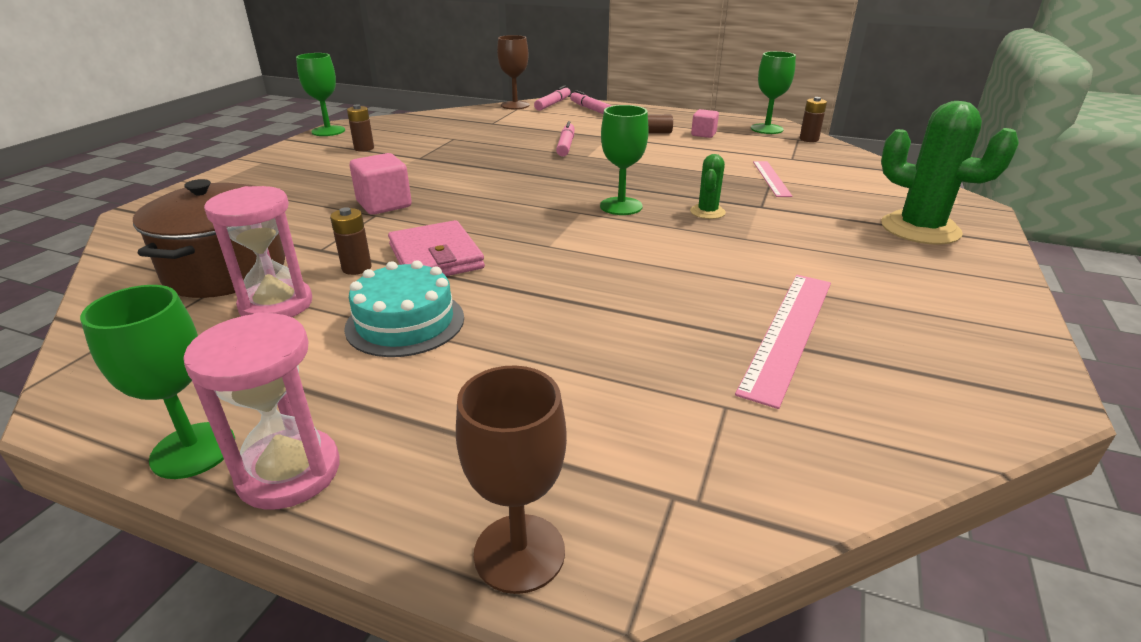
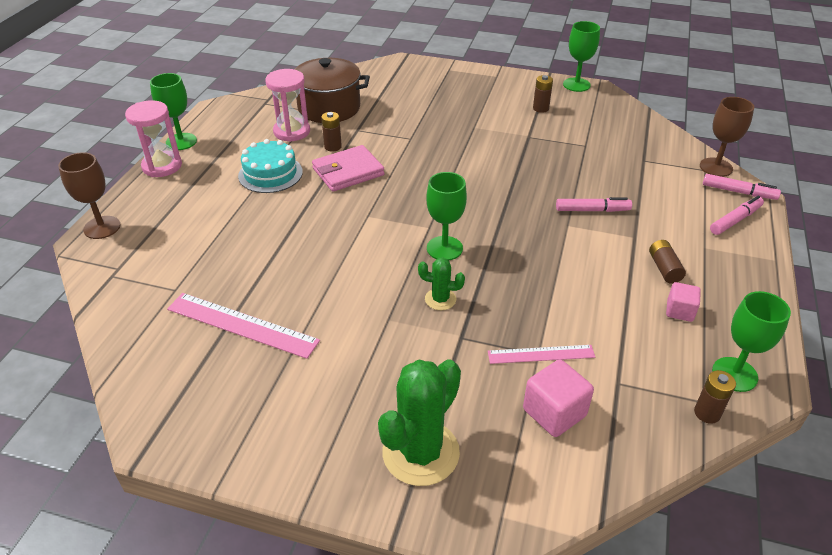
camera: 85 degrees right, 10 degrees up
(384, 204) = (428, 138): pink cube -> pink cube (554, 412)

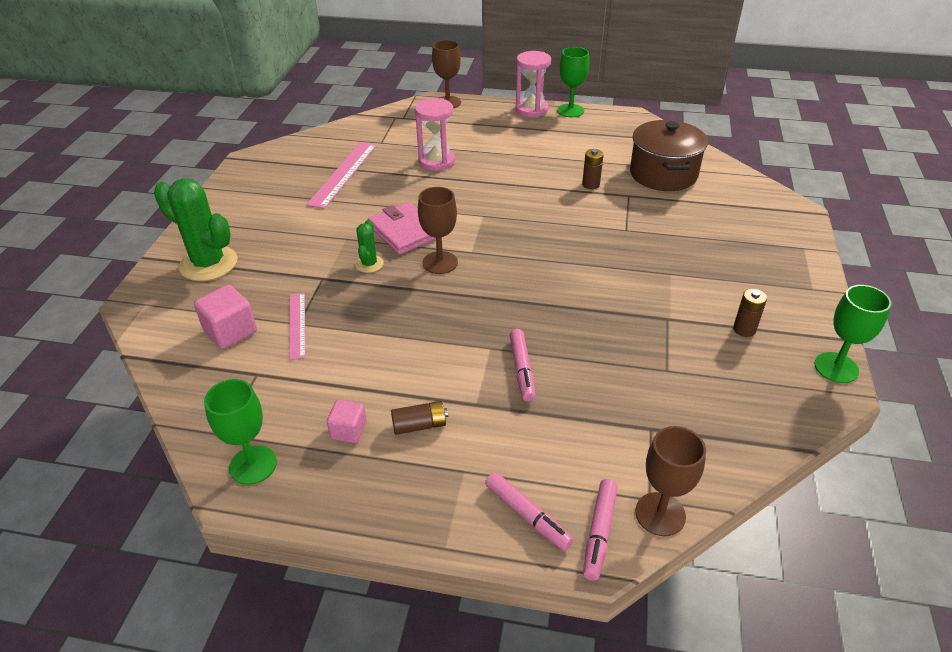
camera: 85 degrees right, 0 degrees up
(270, 174) = (535, 158): turquoise cake -> none
(292, 131) = (608, 159): pink hourglass -> pink hourglass (436, 161)
(348, 172) = (550, 197): pink wallet -> pink wallet (404, 231)
(444, 248) = (440, 263): green goblet -> brown goblet
(707, 413) = (209, 434): brown battery -> none

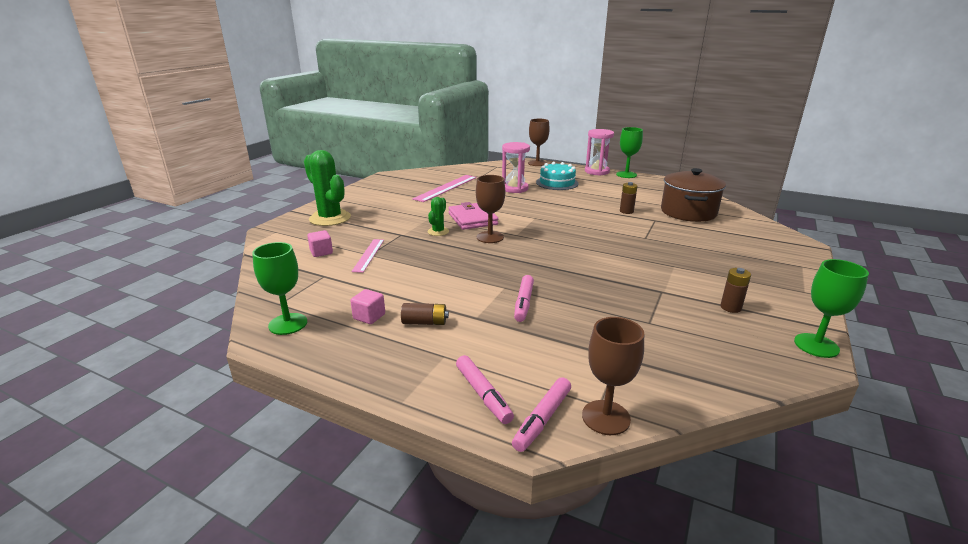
camera: 15 degrees right, 15 degrees down
(230, 332) = (321, 252): pink cube -> pink cube, size x0.63
(487, 141) = (557, 183): none -> turquoise cake

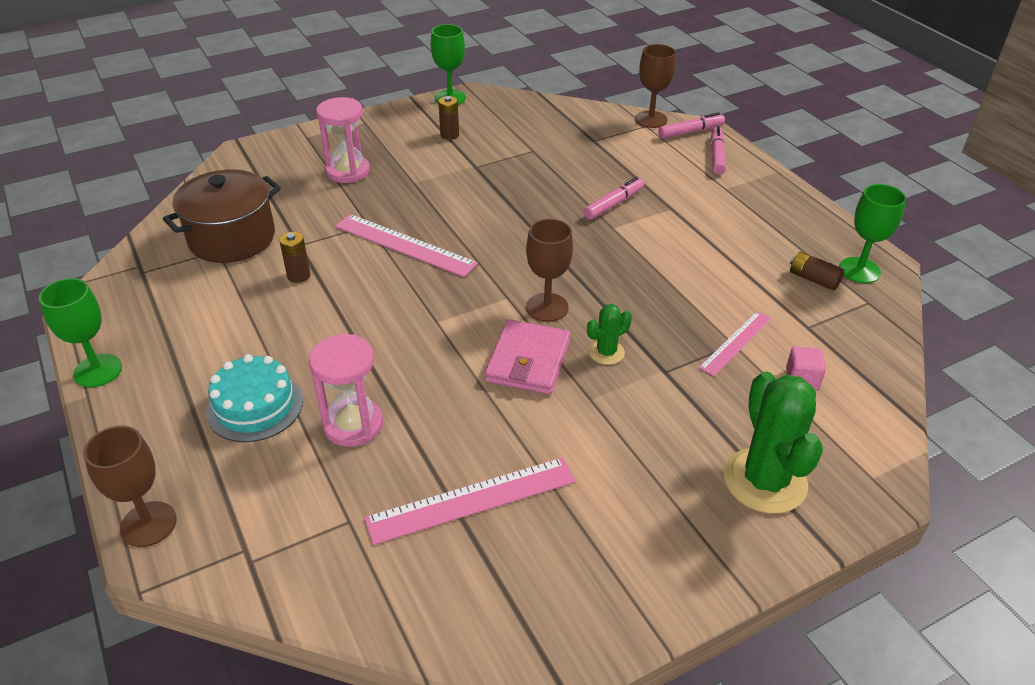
camera: 145 degrees left, 15 degrees up
(369, 316) = (773, 247): pink cube -> none
(425, 322) = (722, 221): brown battery -> brown battery (813, 279)
(597, 171) = (117, 411): pink hourglass -> pink hourglass (348, 171)
(607, 236) = (404, 245): none -> pink ruler

